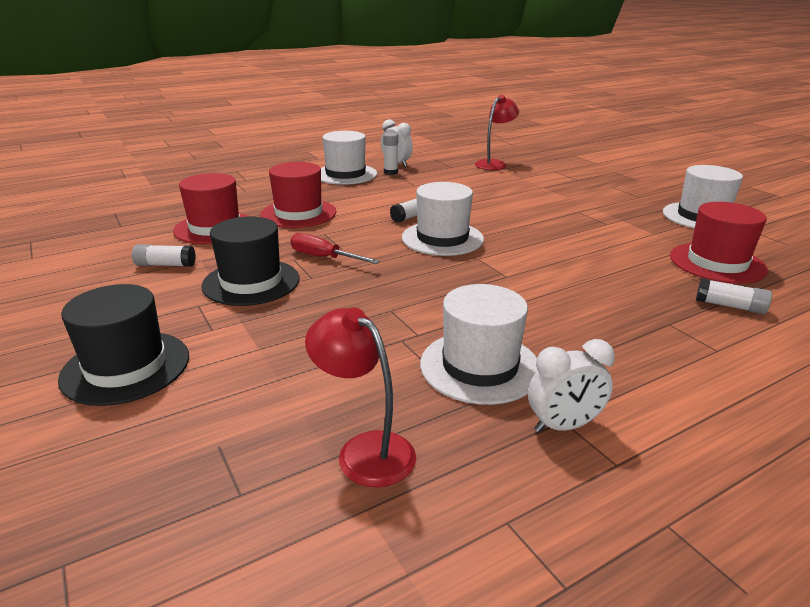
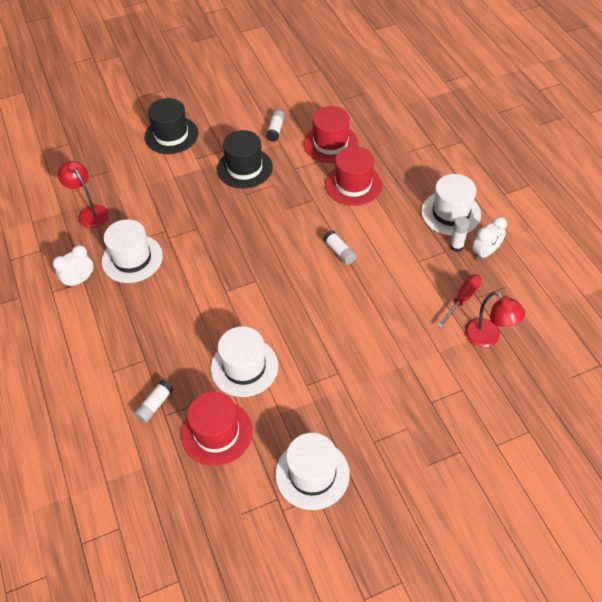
camera: 100 degrees right, 25 degrees up
(324, 258) = (272, 199): red screwdriver -> red screwdriver (462, 299)
(365, 450) = (90, 212): red lamp -> red lamp turned 90 degrees counterclockwise
(442, 238) = (293, 265): white hat -> white hat (244, 367)
(563, 426) = (80, 280): white clock -> white clock turned 60 degrees clockwise

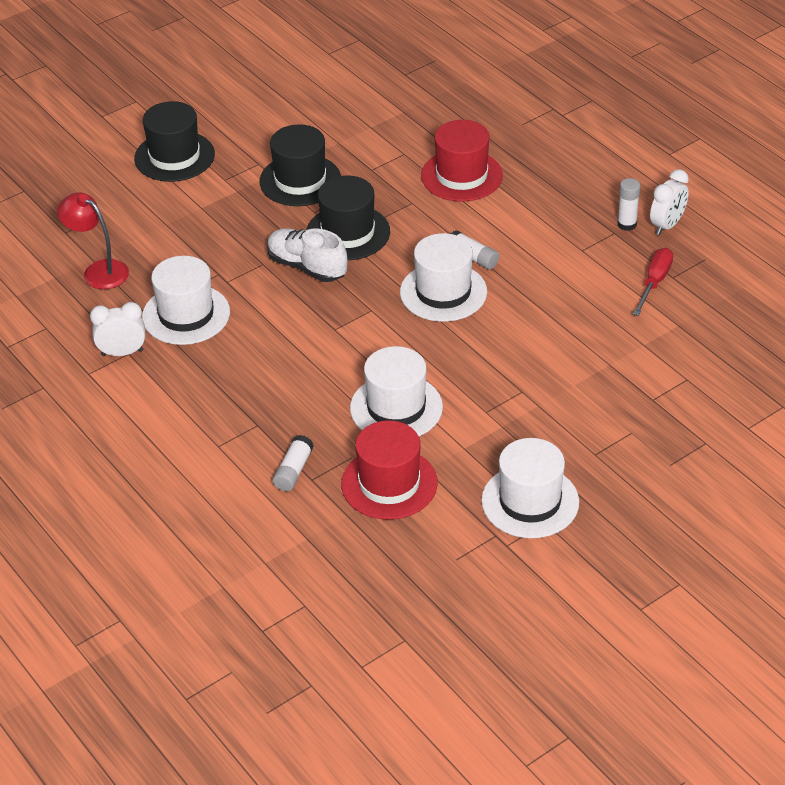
camera: 15 degrees left, 10 degrees down
(80, 280) = (122, 353): white clock -> white clock turned 45 degrees clockwise
(225, 237) = (307, 267): none -> white shoe
(261, 215) = (348, 233): none -> black hat
(275, 130) = (325, 126): white glue stick -> none
(330, 143) = (411, 131): red hat -> none
(450, 213) = (606, 187): white hat -> white hat (443, 292)
(488, 338) = (701, 318): red lamp -> none

